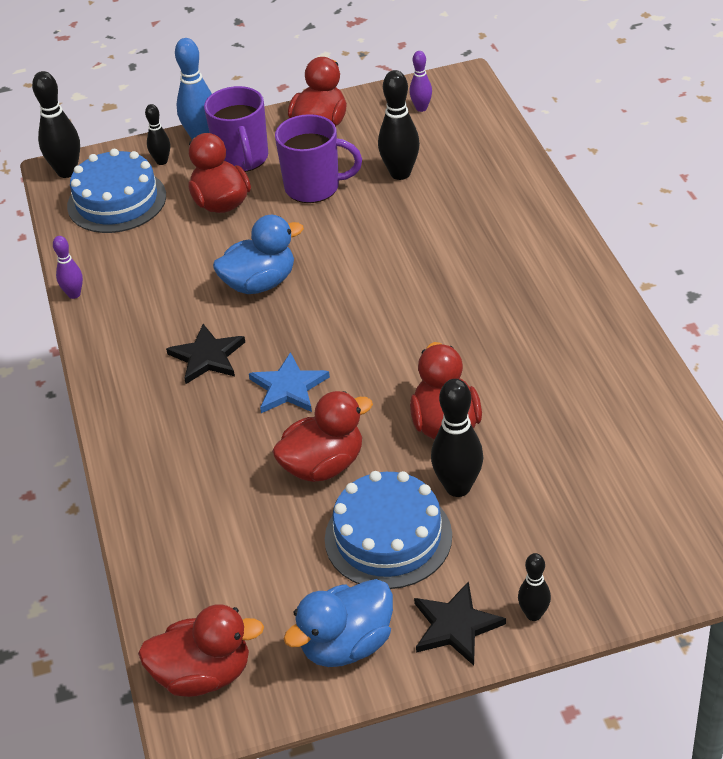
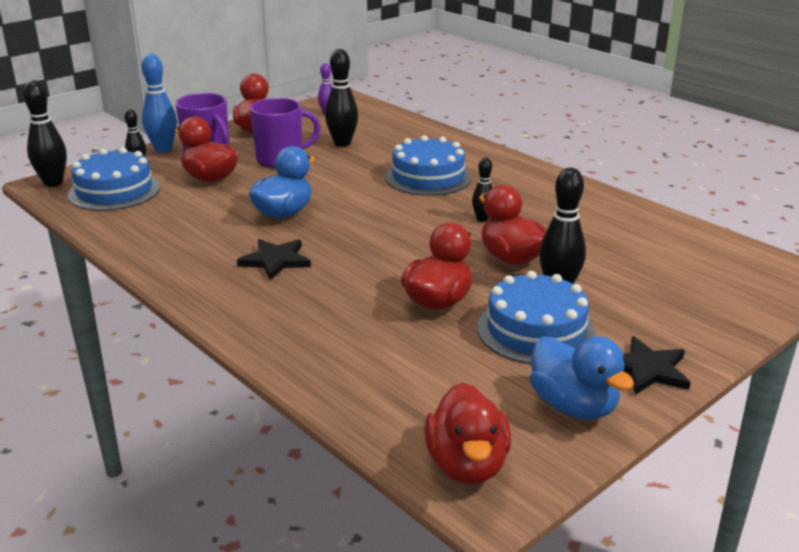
camera: 30 degrees left, 15 degrees down
(74, 294) = (117, 248): purple bowling pin -> none
(203, 674) = (467, 465): red duck -> red duck turned 120 degrees clockwise
(288, 387) = (363, 264): blue star -> none
(346, 644) = (573, 406): blue duck -> blue duck turned 60 degrees counterclockwise
(454, 262) = (428, 177): none -> blue cake
(533, 614) = (697, 346): black bowling pin -> black bowling pin (482, 219)

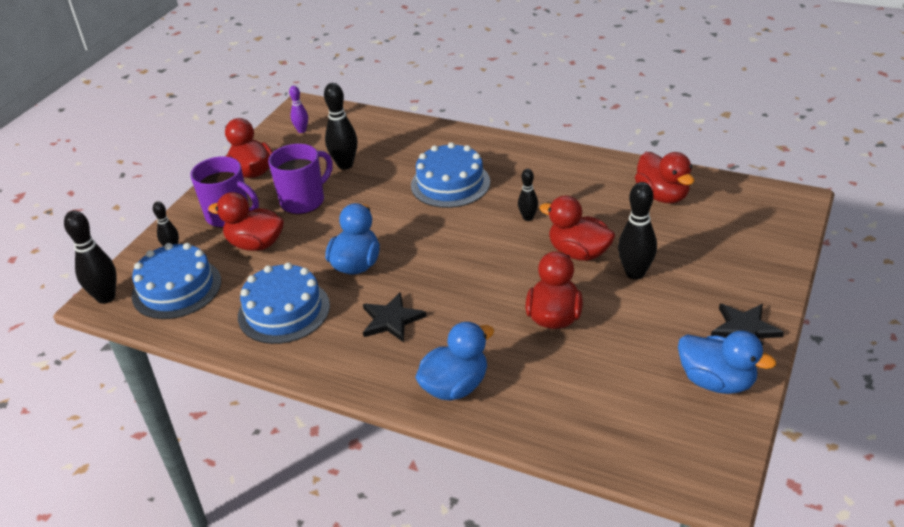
camera: 20 degrees left, 10 degrees up
(163, 149) = (180, 222): blue bowling pin -> none
(286, 327) = (455, 386): none -> blue duck
(467, 465) = (680, 461): red duck -> red duck (662, 196)
(535, 330) = (645, 320): blue cake -> blue cake (284, 311)

